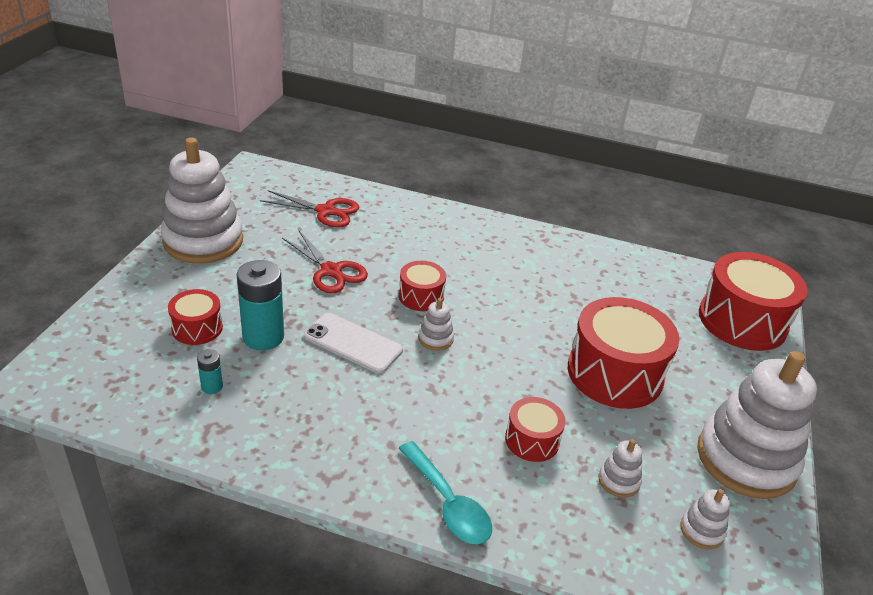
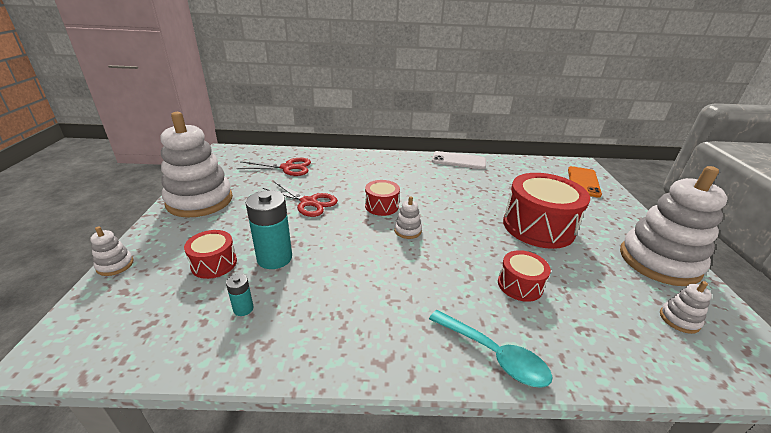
camera: 15 degrees left, 5 degrees down
(353, 343) = (348, 247): white phone -> white phone (458, 161)
(619, 481) = (598, 299): white stacking toy -> white stacking toy (115, 265)
(742, 321) = (583, 182): red drum -> orange phone

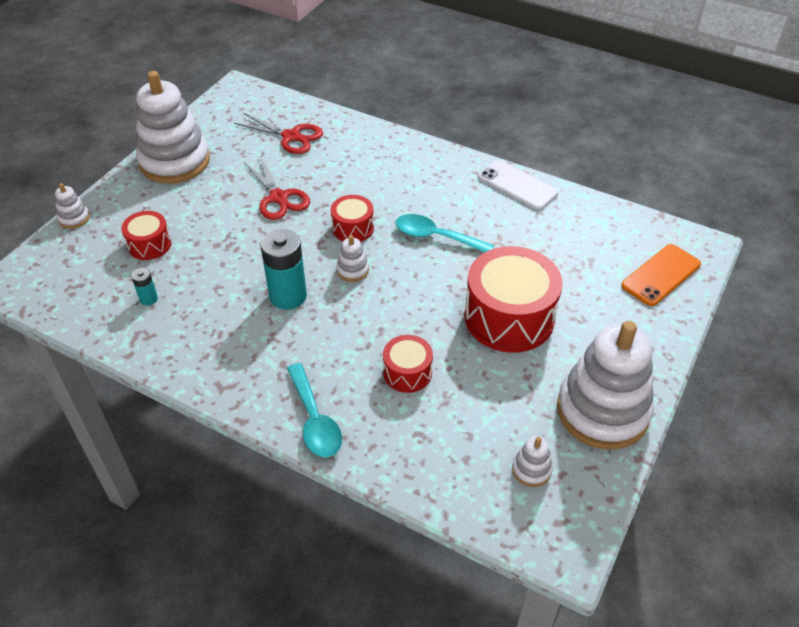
camera: 30 degrees right, 15 degrees up
(274, 258) = (202, 257): turquoise battery -> turquoise battery (288, 296)
(442, 196) = (436, 237): none -> turquoise spoon

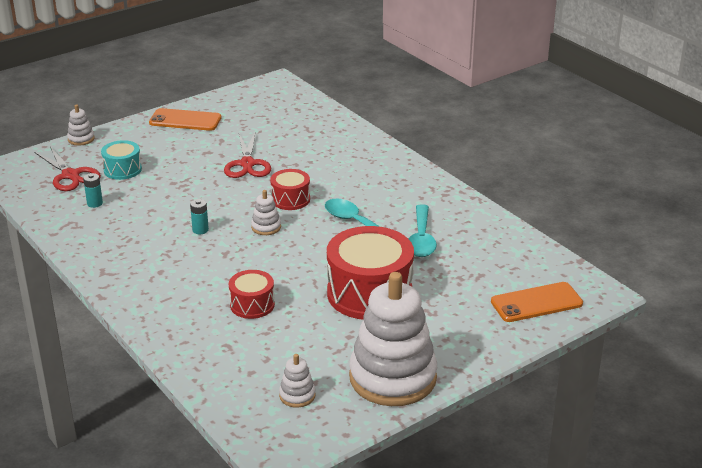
camera: 25 degrees right, 15 degrees down
(149, 245) = (122, 170): red drum -> turquoise drum
(174, 161) = (185, 120): white stacking toy -> orange phone
(288, 296) = (200, 230): turquoise battery -> turquoise battery, size x0.48
(291, 136) = (293, 125): red scissors -> red scissors (70, 175)
(315, 420) = (155, 312): turquoise spoon -> turquoise spoon (421, 239)
(517, 185) = (461, 205): white phone -> none

